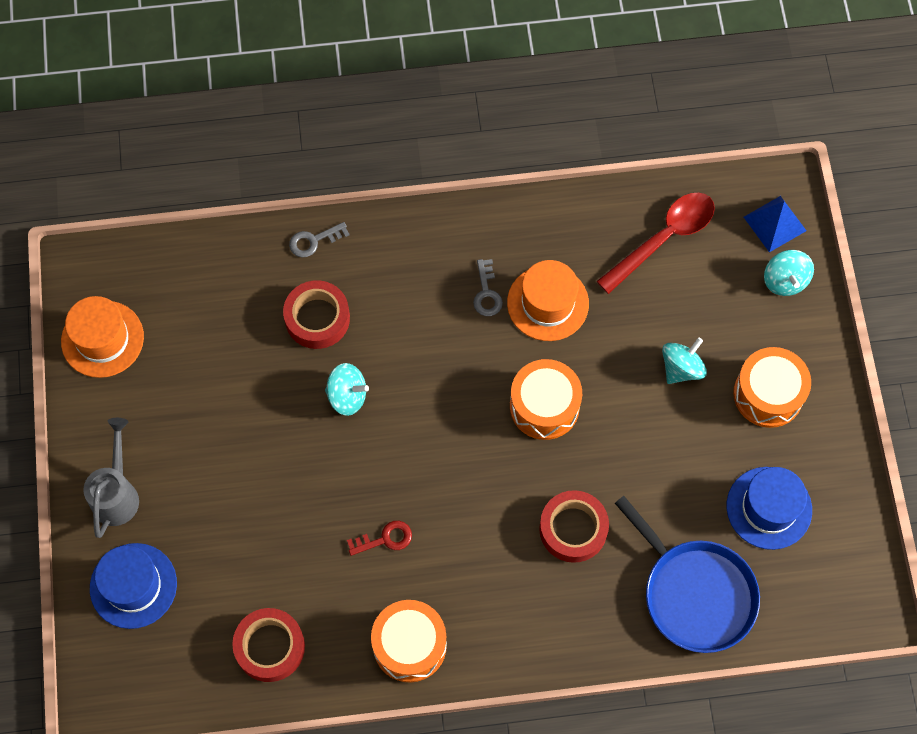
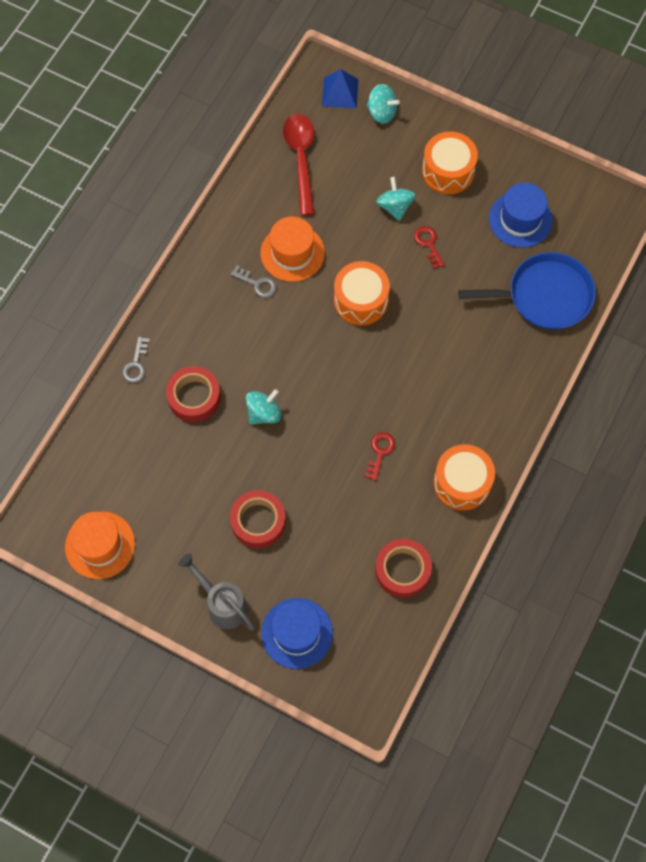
camera: 55 degrees left, 0 degrees up
(573, 529) = (454, 337): red tape -> red tape (258, 521)
(663, 431) = (428, 244): none -> red key

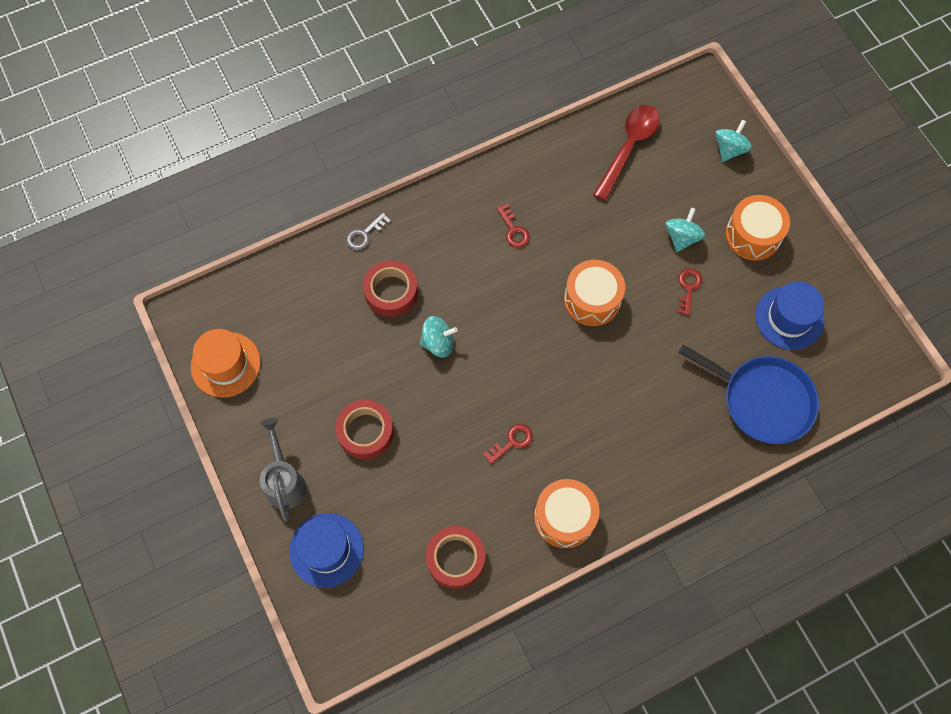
camera: 35 degrees right, 0 degrees up
(257, 283) = (513, 230): grey key -> red key
(292, 253) = (563, 222): orange hat -> none
(340, 92) = (704, 111): blue pyramid -> none
(381, 112) = (729, 149): turquoise spinning top -> turquoise spinning top turned 120 degrees counterclockwise

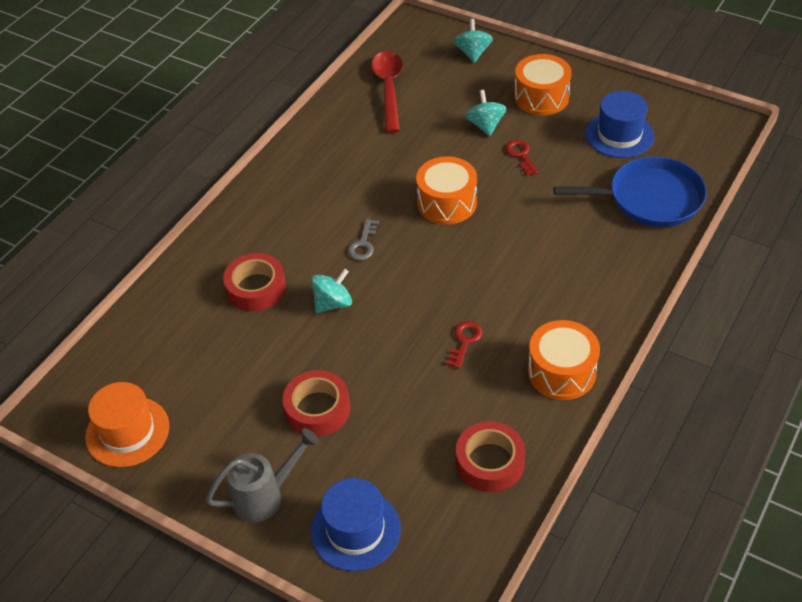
camera: 30 degrees left, 20 degrees down
(285, 481) = (266, 496): grey watering can -> grey watering can turned 105 degrees clockwise
(365, 234) = (196, 258): grey key -> grey key (363, 244)
(513, 230) = (335, 189): red key -> none

